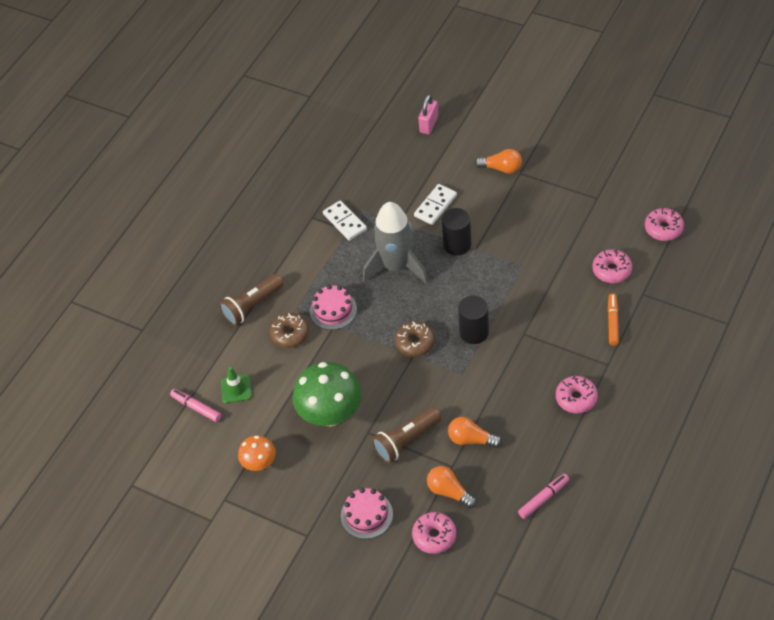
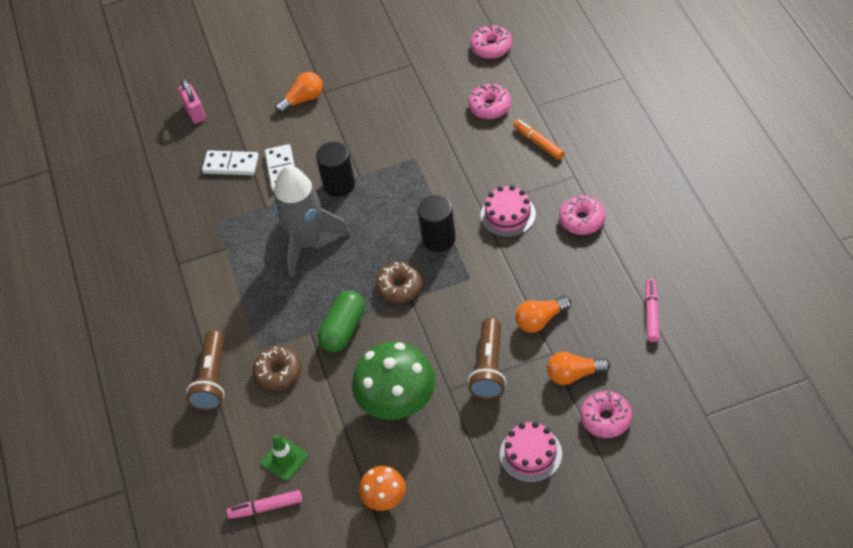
camera: 45 degrees left, 0 degrees up
(333, 310) = (293, 321): pink cake -> pink cake (508, 215)
(344, 222) = (214, 244): white domino -> white domino (231, 165)
(354, 340) = (343, 329): none -> green capsule

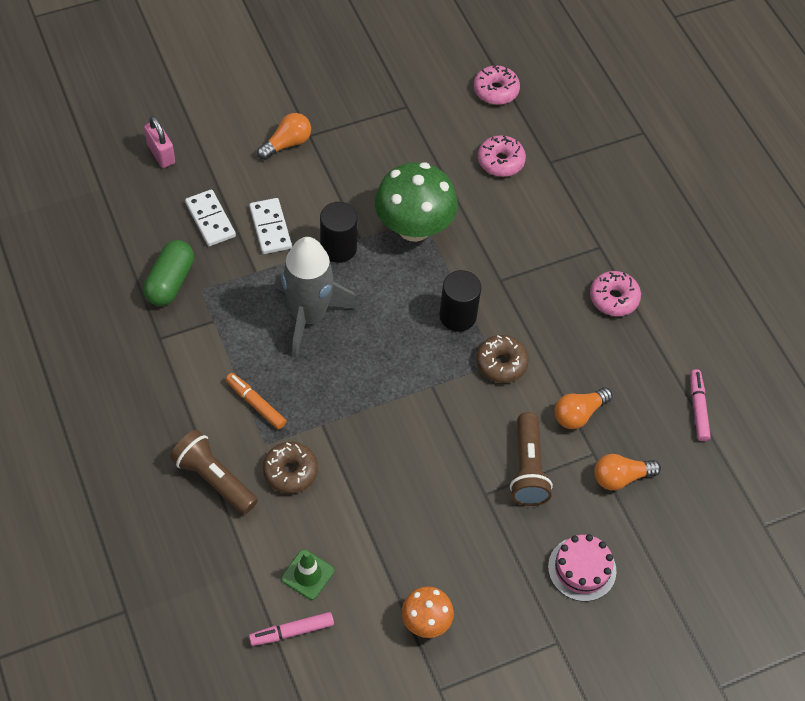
camera: 15 degrees left, 5 degrees up
(212, 379) = (214, 479): brown flashlight -> brown flashlight turned 135 degrees clockwise
(231, 165) = (210, 220): white domino -> white domino turned 60 degrees clockwise
(343, 329) = (360, 421): green capsule -> green capsule (170, 282)
(398, 404) = (430, 510): green mushroom -> green mushroom (414, 228)
(400, 287) = (419, 372): brown donut -> brown donut (501, 363)
(508, 215) = (532, 290): pink cake -> none
(538, 143) = (558, 206): orange marker -> orange marker (255, 404)
(606, 419) = (659, 528): pink donut -> none

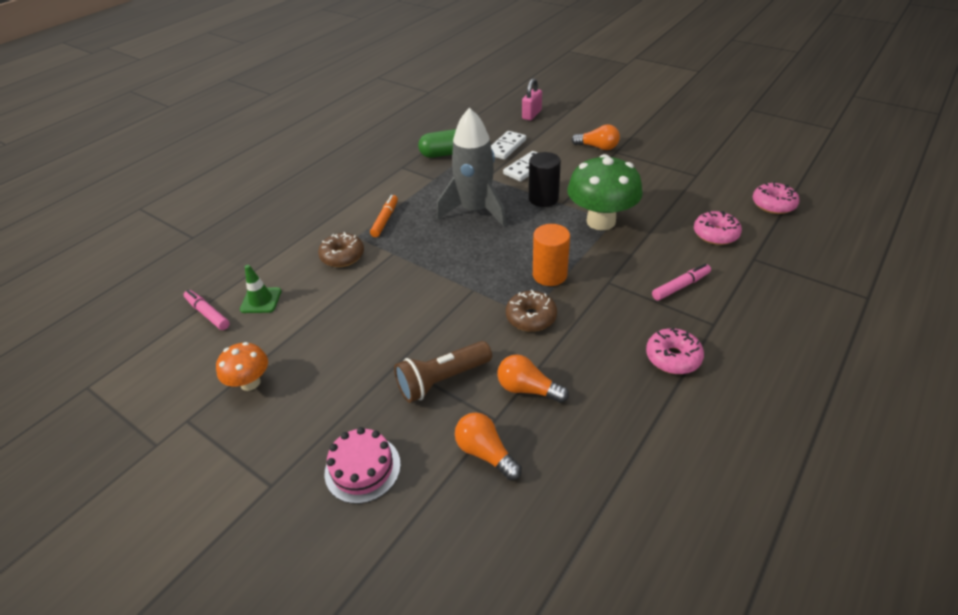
camera: 65 degrees right, 15 degrees down
(214, 479) = (313, 228): brown flashlight -> none
(457, 316) = (549, 275): black cylinder -> orange cylinder
(698, 408) = (622, 482): pink marker -> pink marker (680, 286)

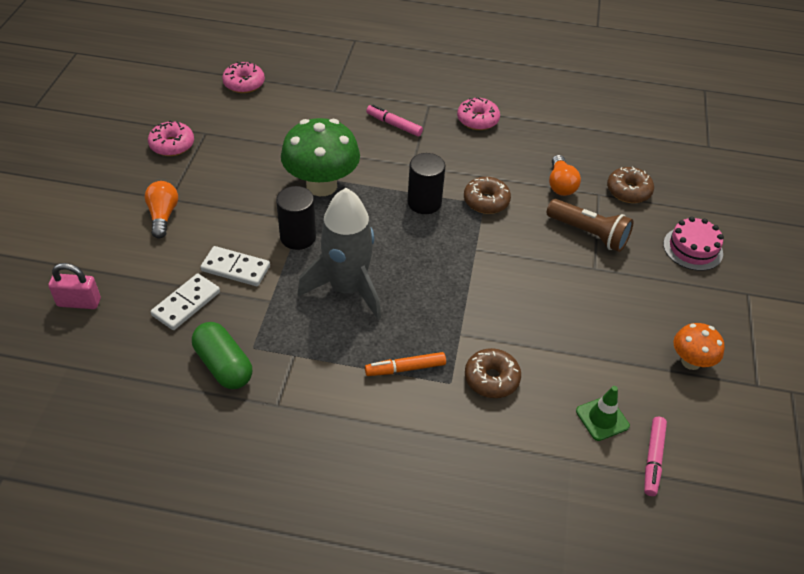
camera: 120 degrees left, 5 degrees up
(485, 453) = (628, 191): orange light bulb -> brown donut
(506, 147) = (186, 304): white domino -> white domino turned 60 degrees counterclockwise
(549, 275) = (424, 203): orange cylinder -> black cylinder
(715, 234) = (308, 112): pink donut -> pink donut (172, 145)

